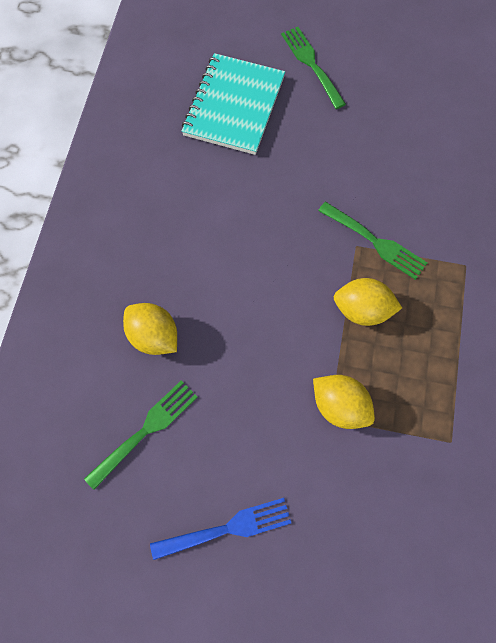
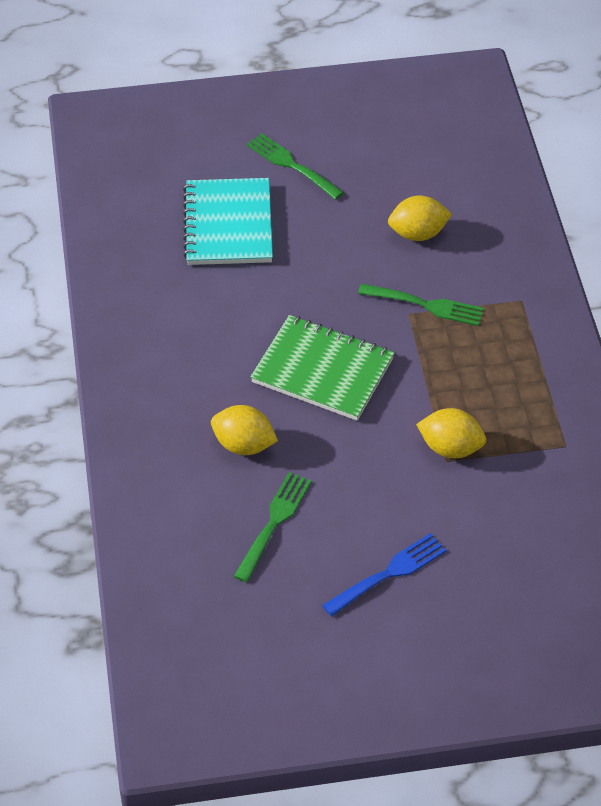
camera: 20 degrees left, 20 degrees down
(255, 280) = (322, 370): none -> green notebook
(362, 310) = (438, 365): yellow lemon -> yellow lemon (418, 234)

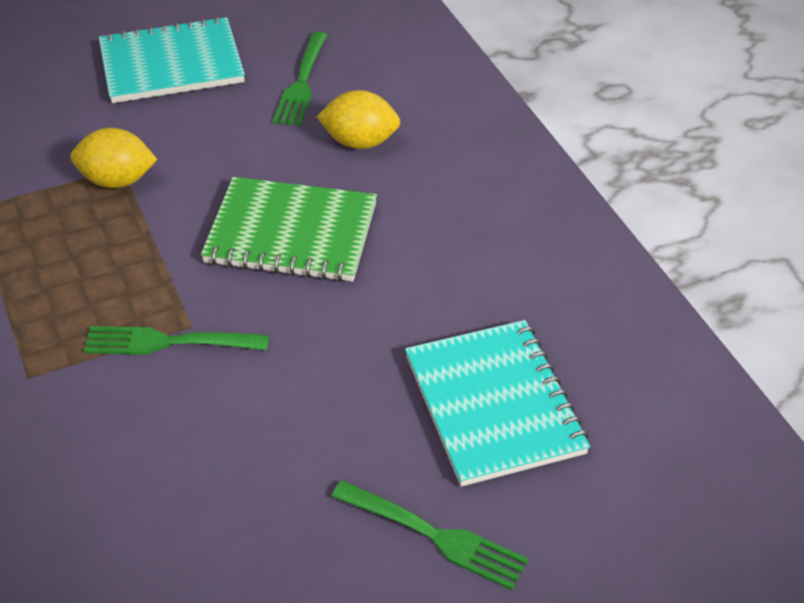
camera: 165 degrees right, 5 degrees down
(389, 573) = (171, 64): blue fork -> turquoise notebook
(418, 234) = (196, 452): yellow lemon -> none

